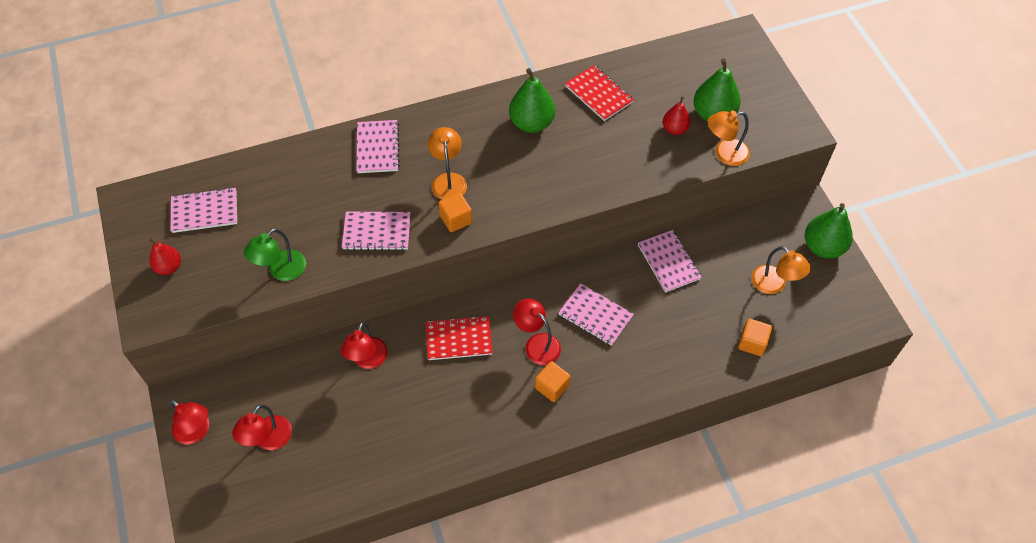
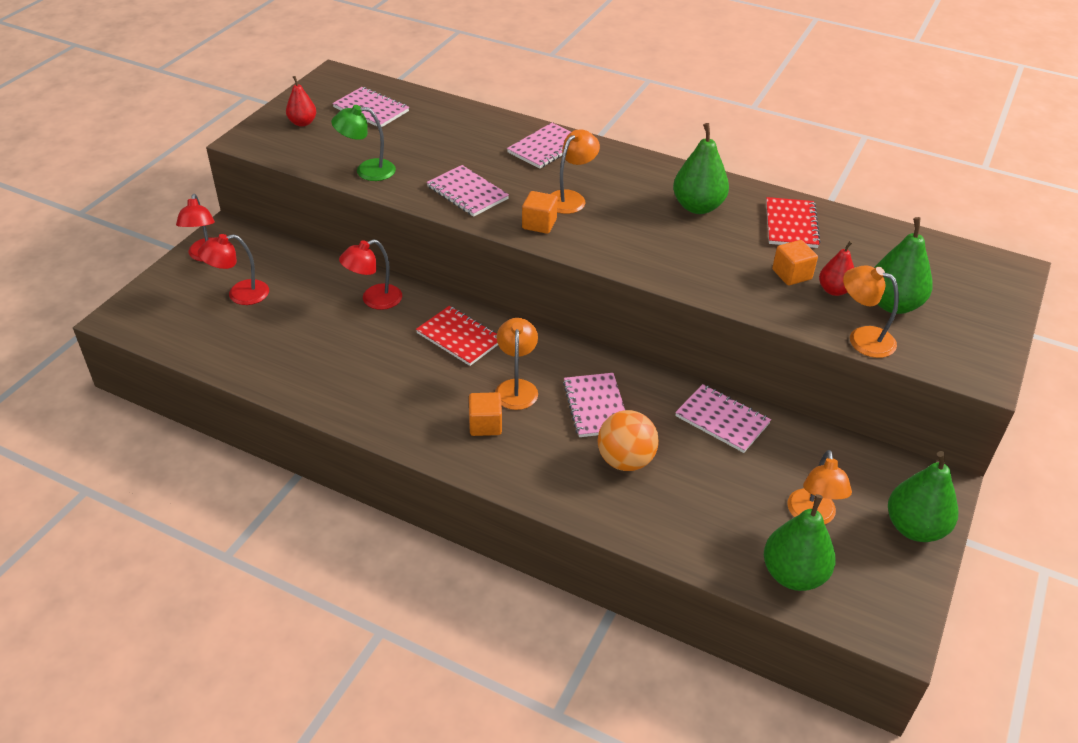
camera: 45 degrees right, 15 degrees down
(537, 344) = (516, 387): red lamp -> orange lamp
(652, 337) = (625, 460): none -> orange ball
(668, 262) = (722, 420): pink notebook -> pink notebook turned 75 degrees counterclockwise
(752, 343) = (721, 541): orange cube -> orange cube (791, 274)
(802, 330) = (793, 574): none -> green pear

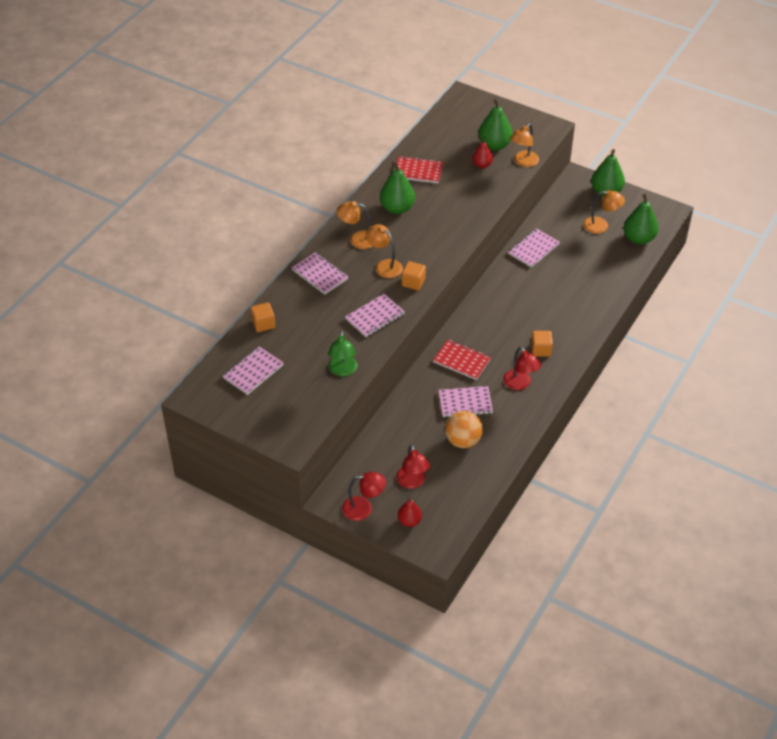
camera: 85 degrees left, 5 degrees up
(302, 123) = (269, 413): red pear -> red pear (409, 521)
(374, 300) = (421, 405): red lamp -> red lamp (520, 384)
(459, 337) = (461, 361): red notebook -> red notebook turned 75 degrees clockwise
(516, 387) = (508, 335): orange lamp -> orange lamp (357, 240)
(596, 406) = (524, 300): pink notebook -> pink notebook (465, 403)
(625, 460) = (566, 291): orange ball -> orange ball (463, 441)
(791, 274) = (467, 179): orange cube -> orange cube (263, 324)

